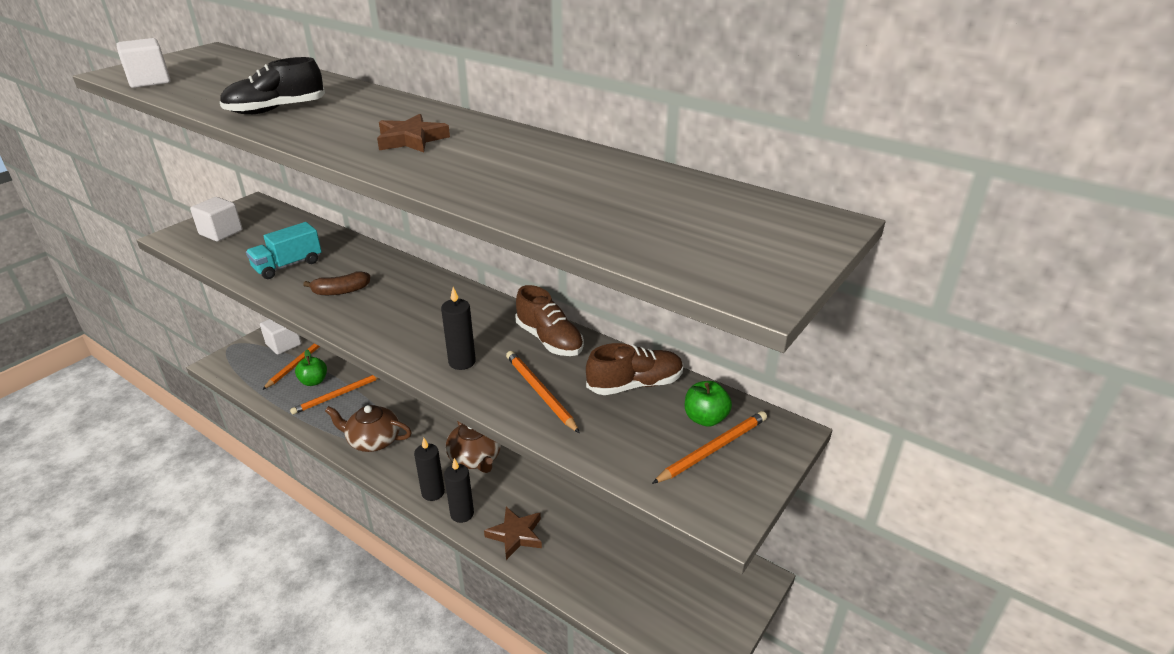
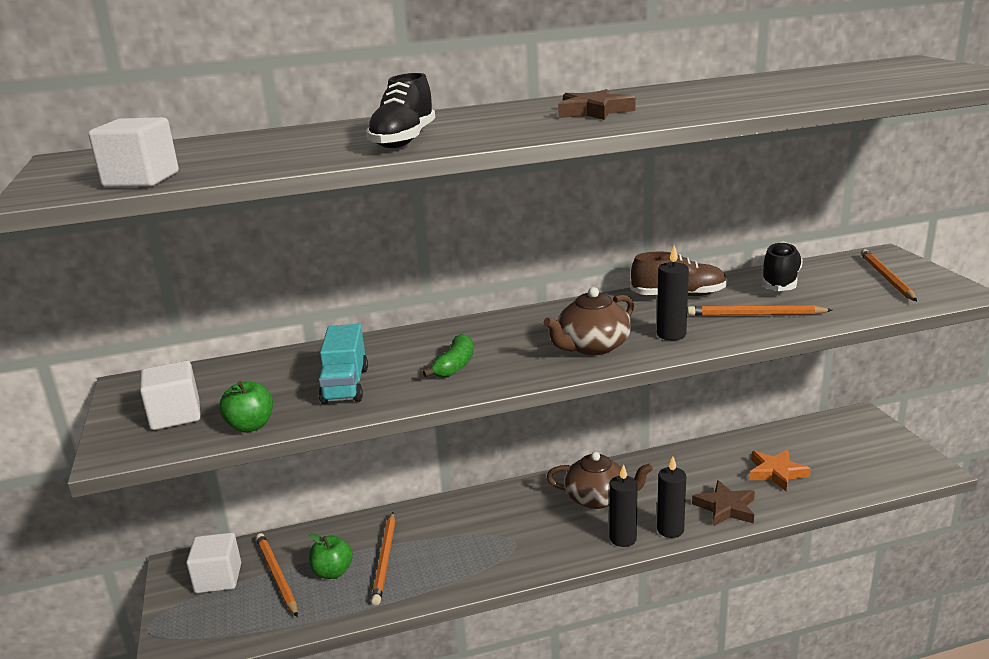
camera: 50 degrees left, 10 degrees down
(341, 291) = (455, 366): brown banana -> green banana
(373, 440) = (498, 555): brown teapot -> brown teapot (592, 347)
(595, 548) = (776, 473): none -> orange star
(635, 384) = (780, 282): brown shoe -> black shoe
(705, 418) = (847, 271): green apple -> green apple (250, 426)

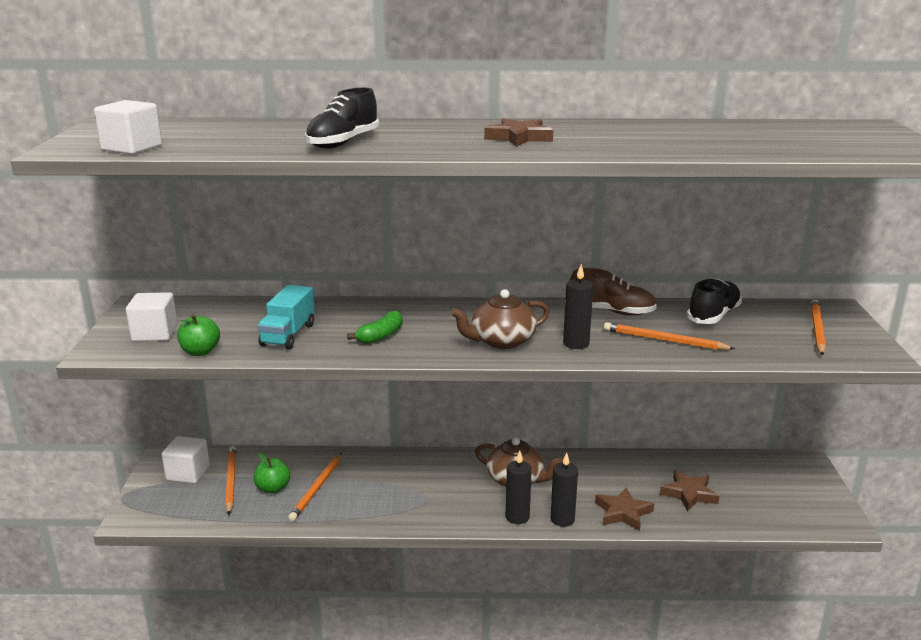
camera: 15 degrees right, 0 degrees up
(776, 473) = (689, 493): orange star -> brown star

